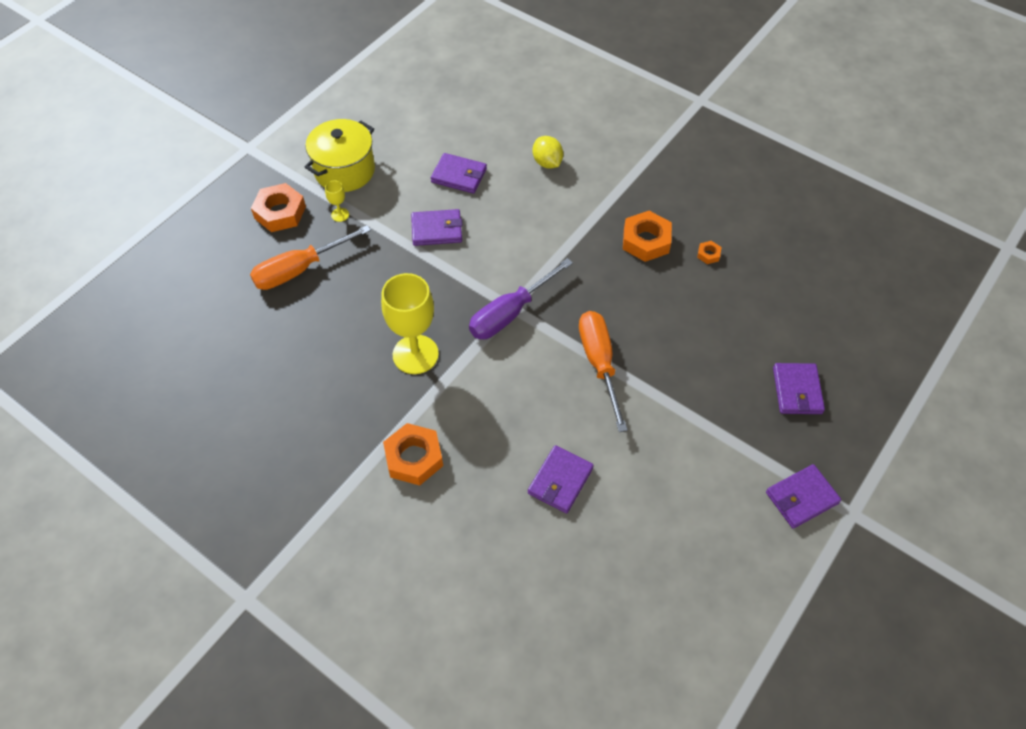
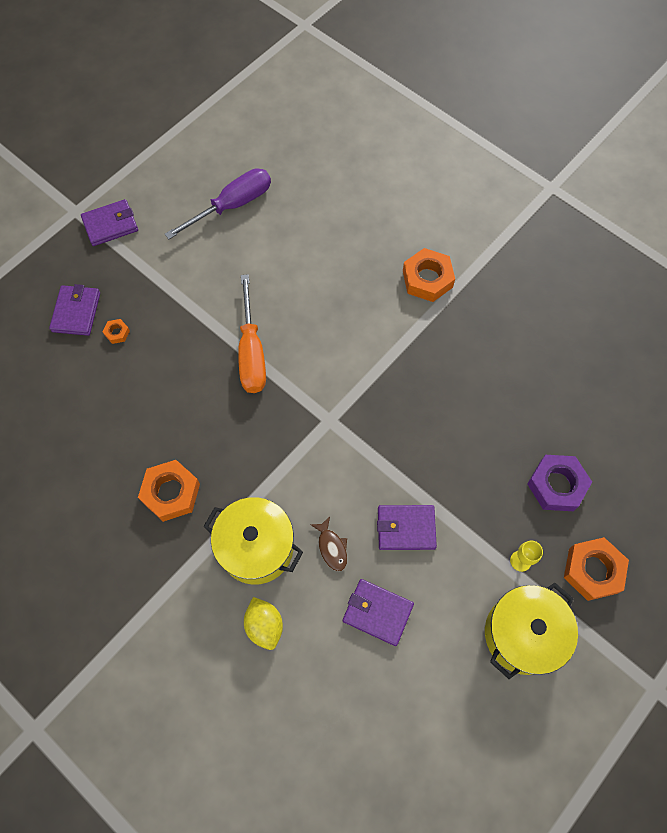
camera: 175 degrees left, 10 degrees up
(299, 269) = (556, 485): orange screwdriver -> purple nut
(415, 354) = (428, 375): yellow goblet -> none
(499, 213) = (332, 547): none -> brown fish
(510, 313) = (331, 413): purple screwdriver -> purple screwdriver (232, 205)
(560, 481) = (304, 252): purple wallet -> none
(563, 209) = (256, 547): none -> yellow pot
(708, 254) = (107, 468): orange nut -> orange nut (117, 333)

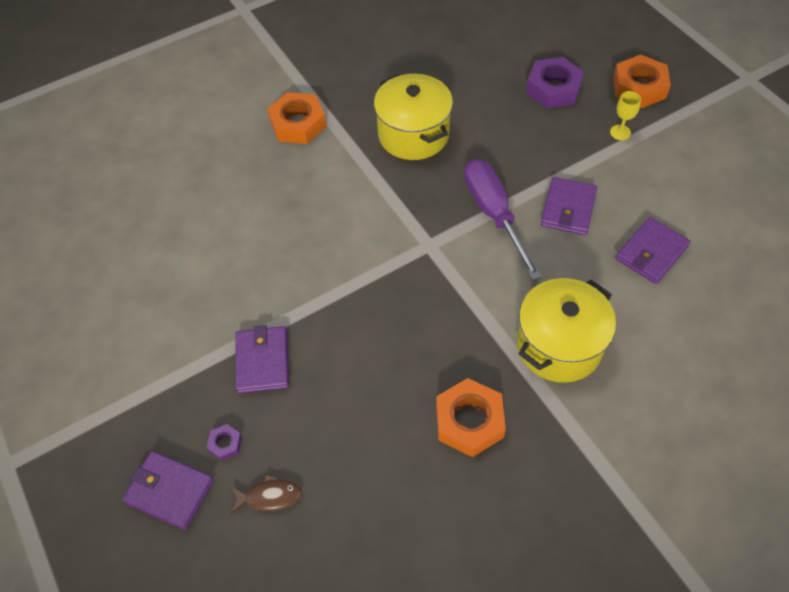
camera: 70 degrees left, 10 degrees down
(110, 225) = (54, 422): purple wallet -> purple wallet (262, 361)
(117, 333) = (225, 444): orange nut -> purple nut
(232, 205) = (107, 276): purple screwdriver -> purple screwdriver (494, 214)
(251, 352) = (317, 299): orange screwdriver -> none
(264, 625) = (649, 356): yellow lemon -> none
(332, 547) = (574, 275): brown fish -> brown fish (270, 496)
(522, 634) = (689, 149): yellow pot -> yellow pot (413, 134)

